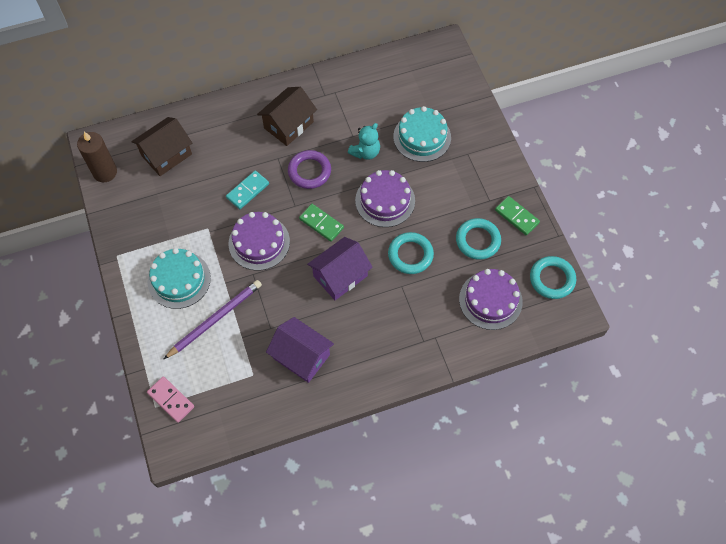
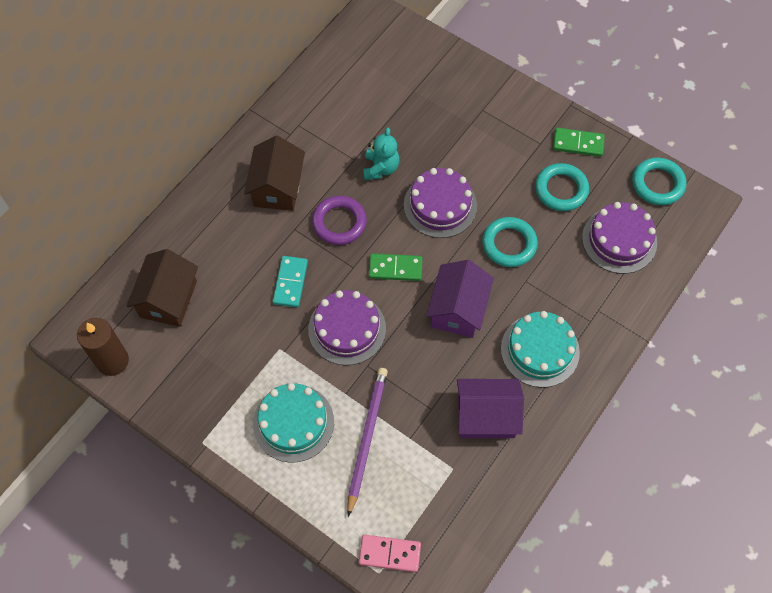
camera: 35 degrees left, 0 degrees up
(422, 137) = (424, 119): turquoise cake -> turquoise cake (540, 350)

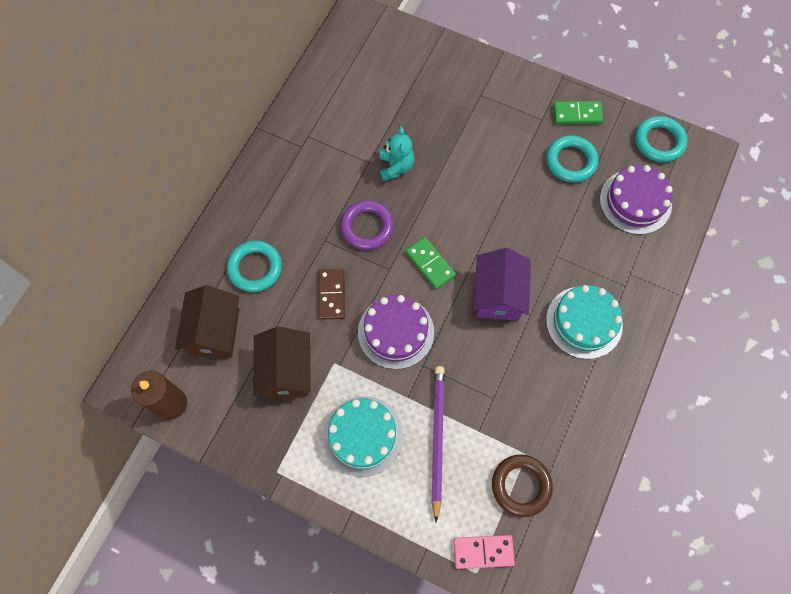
camera: 10 degrees left, 5 degrees up
(277, 187) = (300, 201): brown house -> brown house (286, 371)
(290, 282) = (331, 295): turquoise domino -> brown domino
(395, 268) = (430, 264): green domino -> green domino turned 60 degrees clockwise
(440, 205) = (460, 195): purple cake -> none
(441, 498) = (521, 486): none -> brown ring
(486, 416) = (547, 396): purple house -> none
(509, 244) = (533, 222): turquoise ring -> turquoise ring (255, 268)

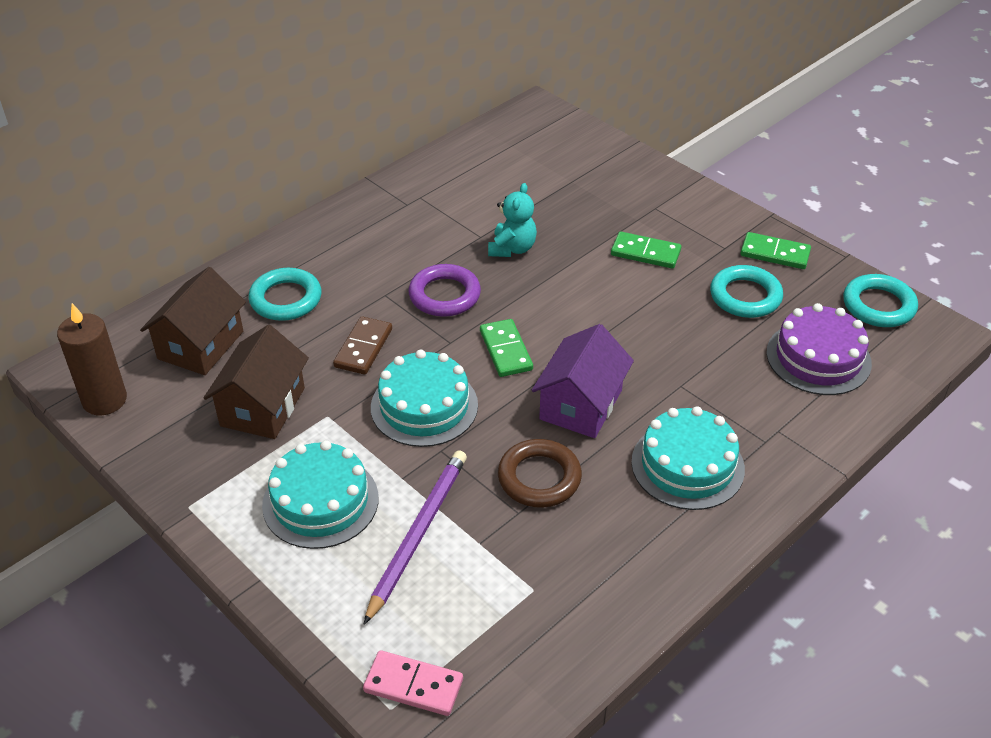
camera: 20 degrees right, 25 degrees down
(396, 332) = (424, 406): purple cake -> turquoise cake
(490, 141) = (645, 253): none -> green domino
(521, 486) = (508, 624): brown ring -> brown ring (539, 478)

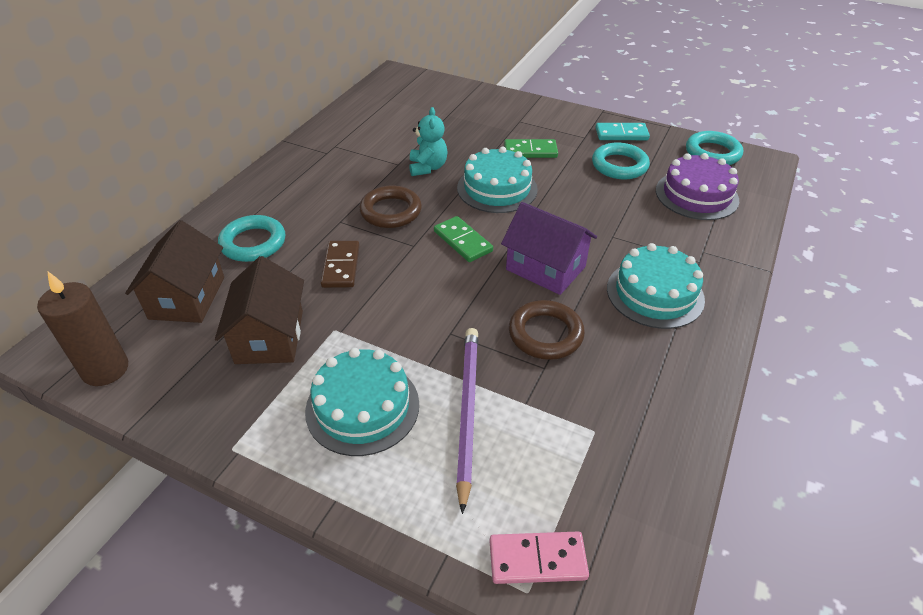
camera: 20 degrees left, 0 degrees up
(424, 406) = (417, 300): turquoise cake -> turquoise cake (497, 188)
(444, 295) = (391, 211): purple ring -> brown ring
(580, 404) = (545, 268): purple house -> purple house turned 60 degrees counterclockwise
(775, 253) = (621, 134): green domino -> turquoise domino

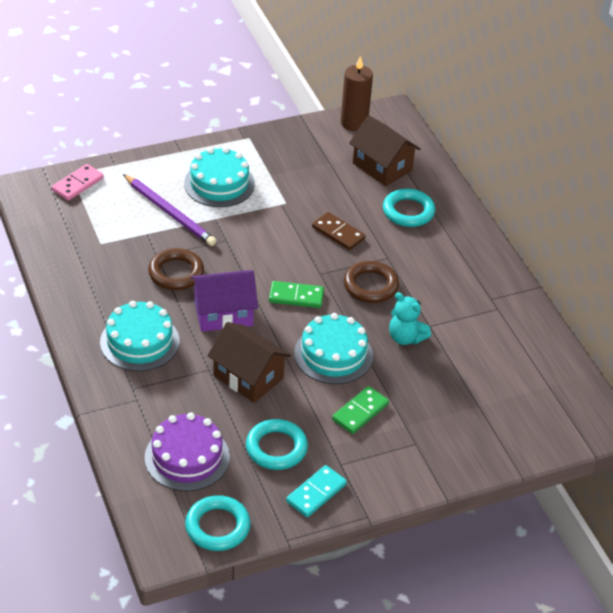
camera: 130 degrees right, 0 degrees up
(269, 337) = (310, 179): brown house -> brown house (248, 377)

